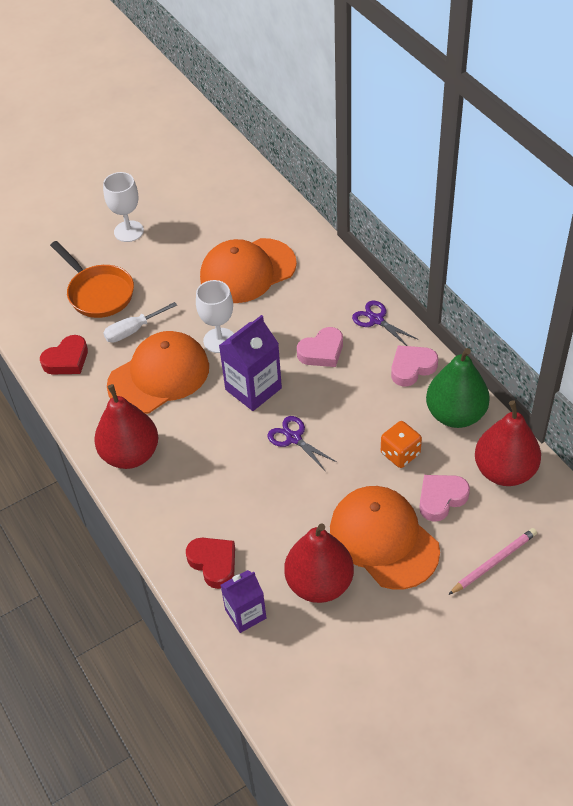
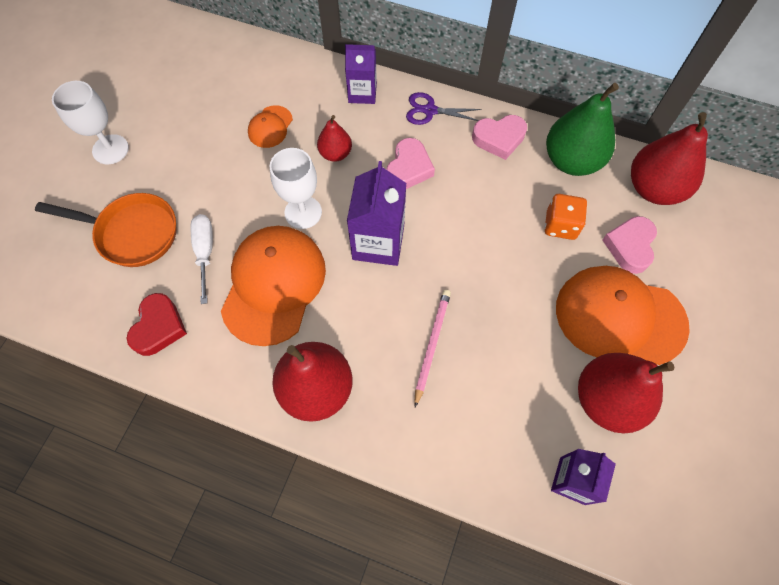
camera: 40 degrees left, 15 degrees up
(133, 330) = (205, 252): white screwdriver -> white screwdriver turned 150 degrees clockwise
(213, 563) = (498, 449): red heart -> none
(247, 271) = (270, 127): orange cap -> orange cap, size x0.46
(277, 313) = (335, 154): none -> red pear
(293, 438) = (458, 269): purple scissors -> none
(336, 281) = (362, 93): none -> purple carton
(412, 368) = (499, 139): pink heart -> pink heart turned 120 degrees counterclockwise
(493, 562) = (720, 277): pink pencil -> pink pencil (431, 345)

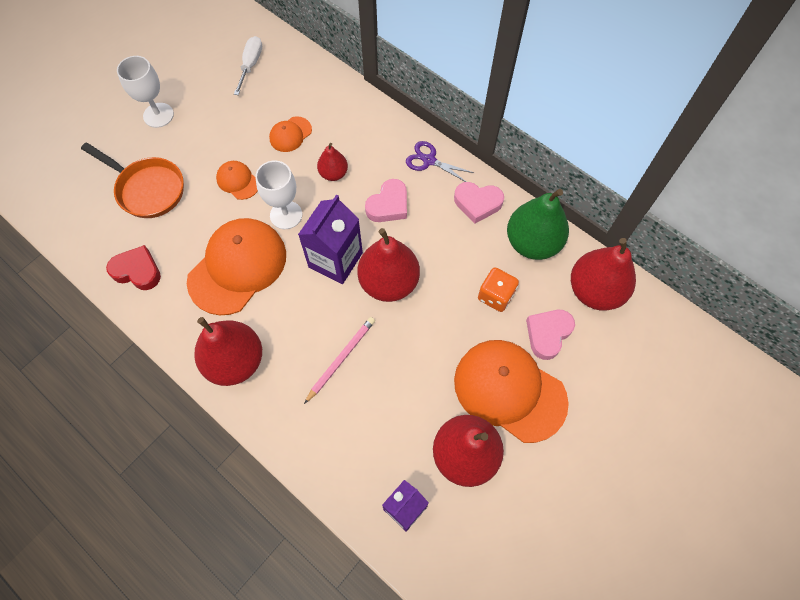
camera: 20 degrees right, 0 degrees up
(159, 327) = (137, 271): red heart -> red heart turned 105 degrees counterclockwise
(205, 252) = (196, 223): white screwdriver -> white screwdriver (251, 65)
(233, 193) = (238, 181): none -> orange cap
(362, 93) = (378, 128): purple carton -> none
(445, 247) = (389, 282): none -> red pear

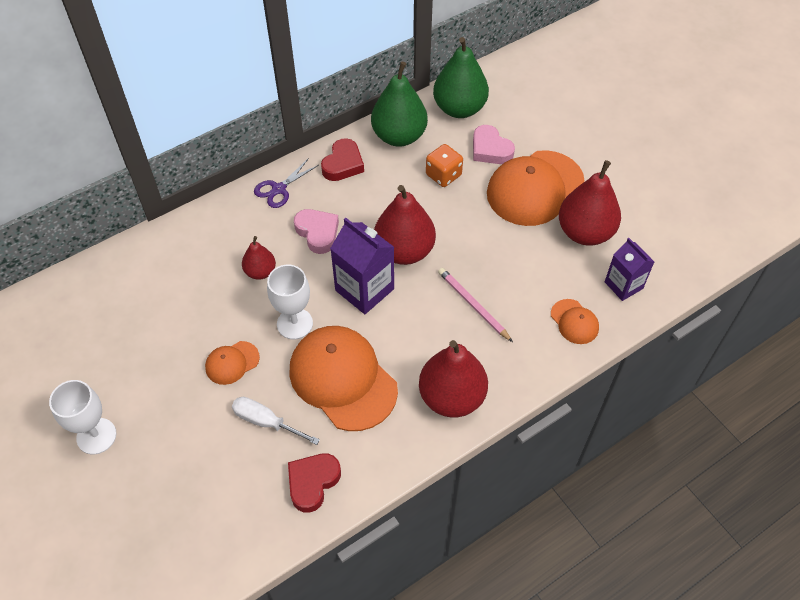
camera: 75 degrees left, 10 degrees down
(148, 189) = (203, 460): orange pan -> none
(251, 65) = (70, 325): white screwdriver -> white screwdriver (266, 422)
(290, 134) = (191, 302): orange cap -> orange cap (574, 321)
(477, 203) = (343, 164): pink heart -> red heart
(594, 291) = (459, 108): red pear -> green pear

